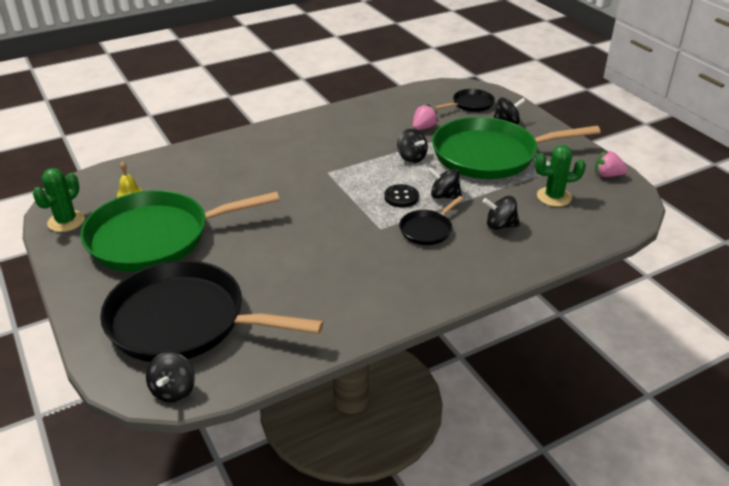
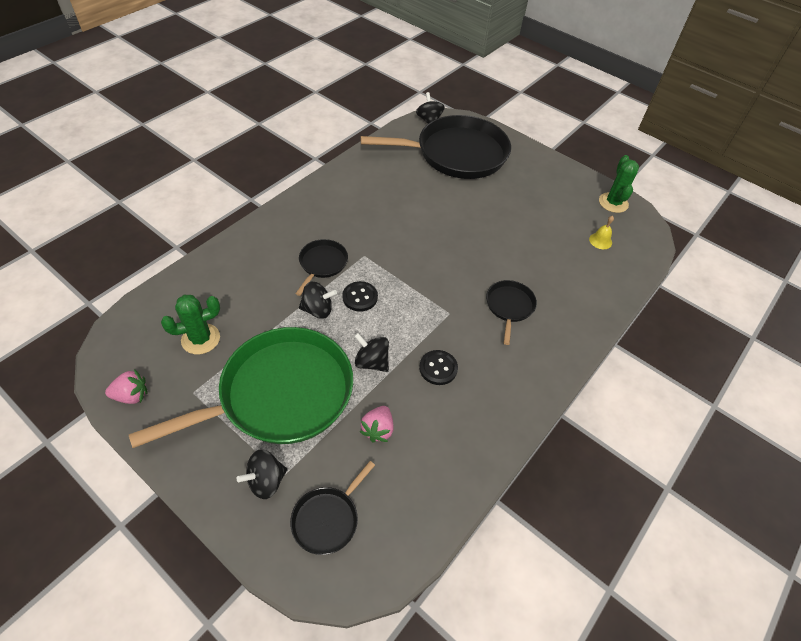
camera: 155 degrees right, 15 degrees up
(155, 237) = (534, 205): green pan -> none
(271, 166) = (509, 306): none -> black pan
(361, 145) = (438, 368): none -> black button
(500, 225) = (255, 285): black spinning top -> none

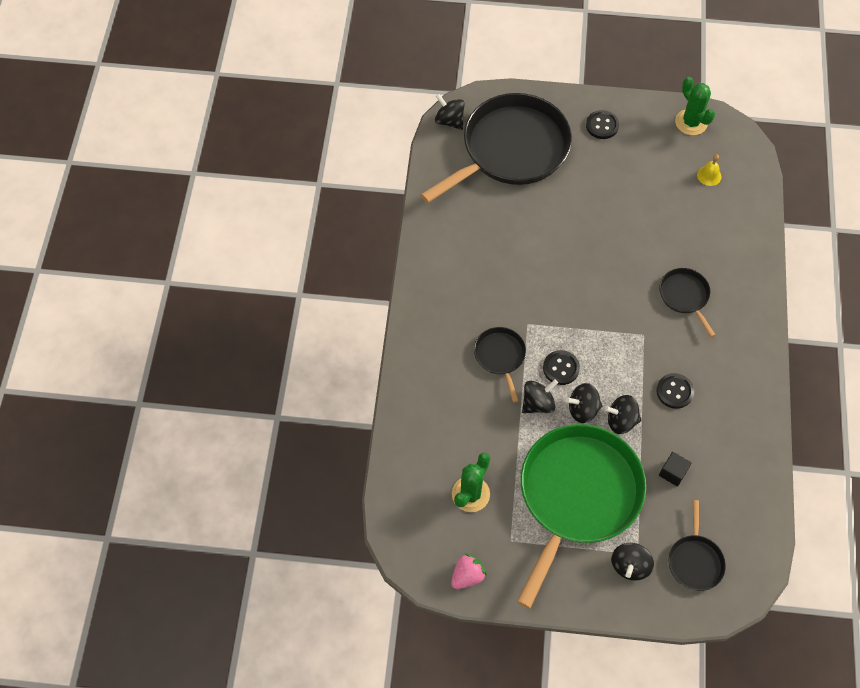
camera: 30 degrees left, 10 degrees up
(348, 335) = (582, 409): none -> black spinning top
(378, 429) = (673, 473): pink strawberry -> black cube
(538, 172) = (602, 125): none -> black button

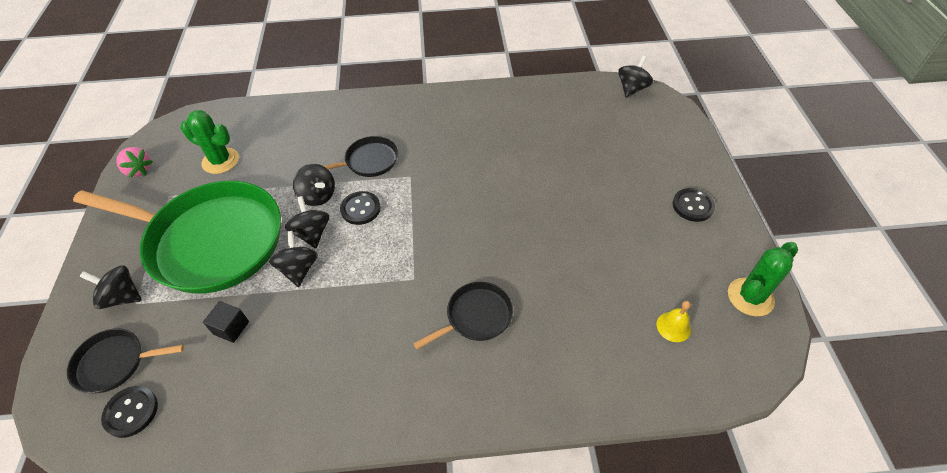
camera: 80 degrees right, 10 degrees down
(511, 149) = (619, 136): black pan -> none
(674, 391) = (339, 319): black button -> black button (131, 412)

